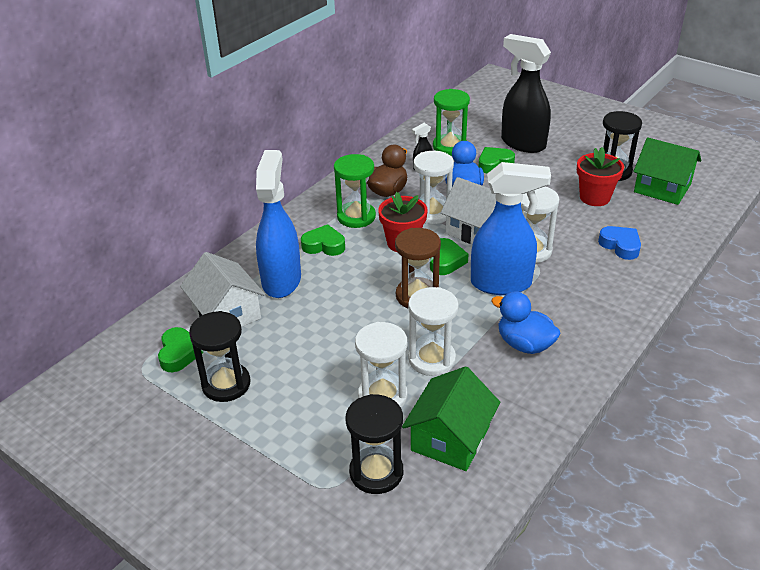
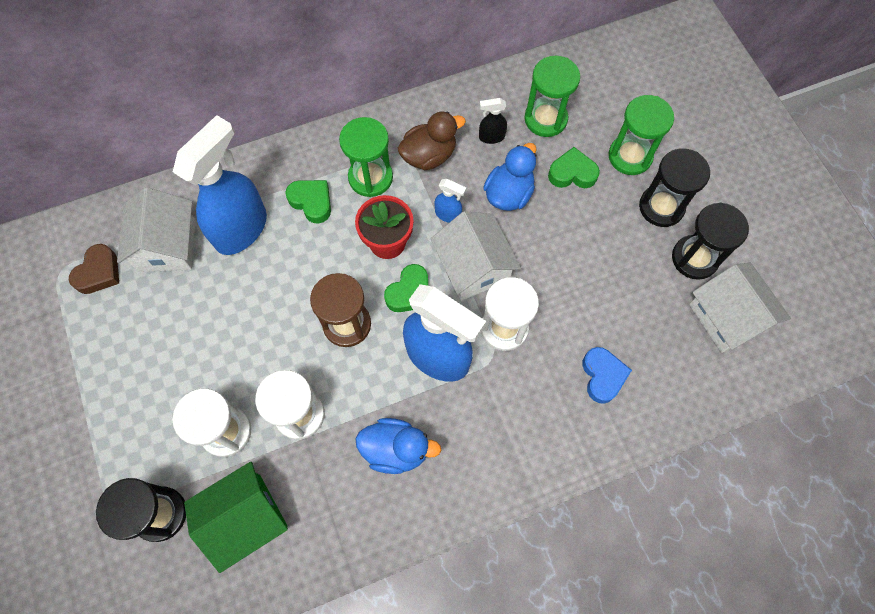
camera: 30 degrees right, 30 degrees up
(179, 353) = (99, 272): green heart -> brown heart
(226, 384) = (112, 334): black hourglass -> black hourglass (661, 207)
(432, 213) = (448, 215): white hourglass -> blue spray bottle
(522, 143) = (630, 156): black spray bottle -> green hourglass
(524, 344) = (396, 449): blue duck -> blue duck turned 120 degrees clockwise
(594, 197) = (637, 288): red flower pot -> none
(662, 188) = (727, 316): green house -> white house

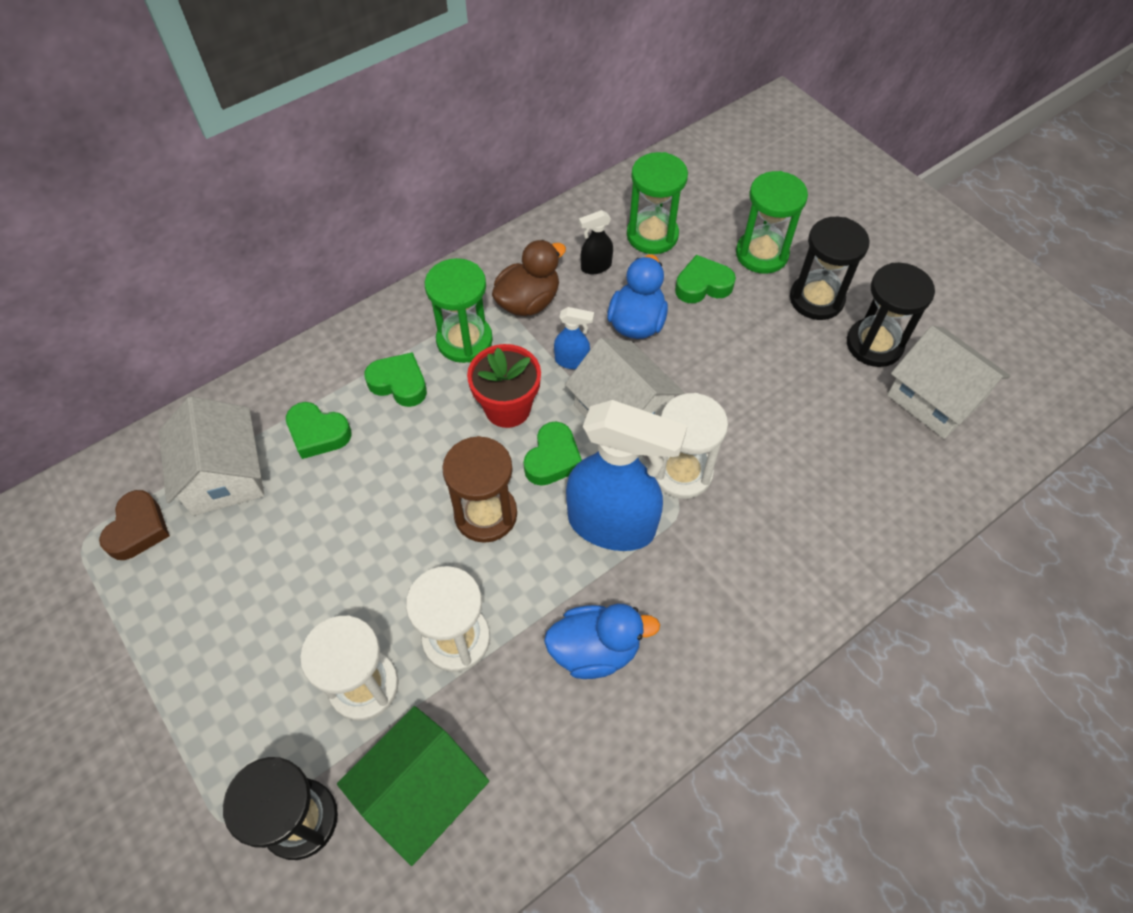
camera: 15 degrees left, 10 degrees down
(242, 229) = (318, 433): blue spray bottle -> green heart
(602, 376) = (818, 498): blue heart -> none

